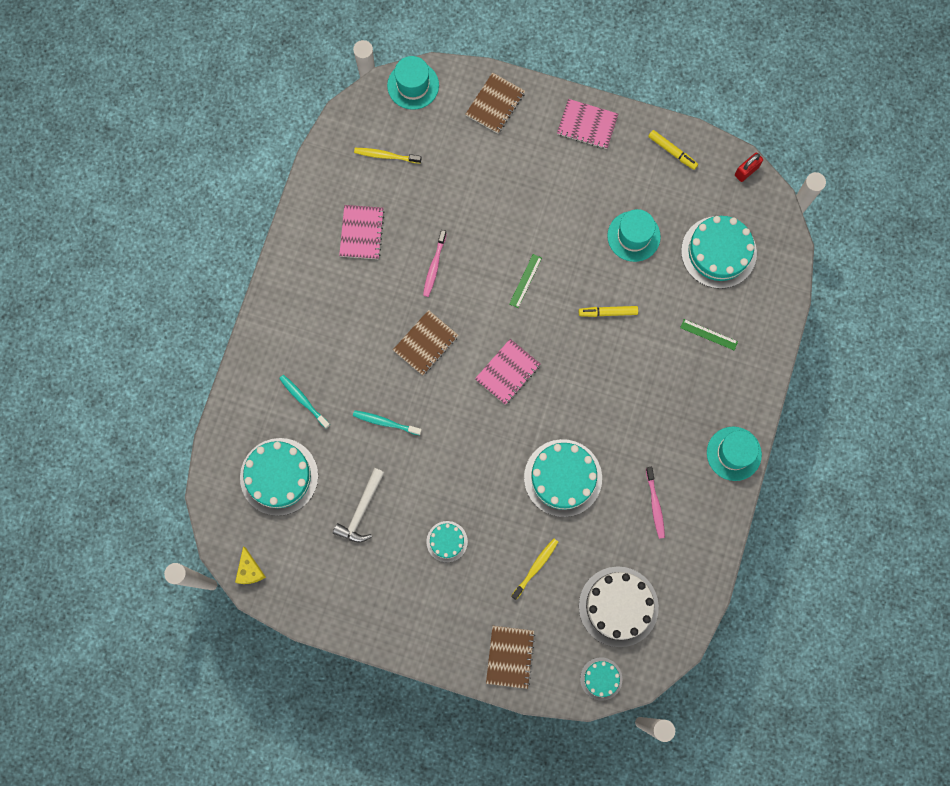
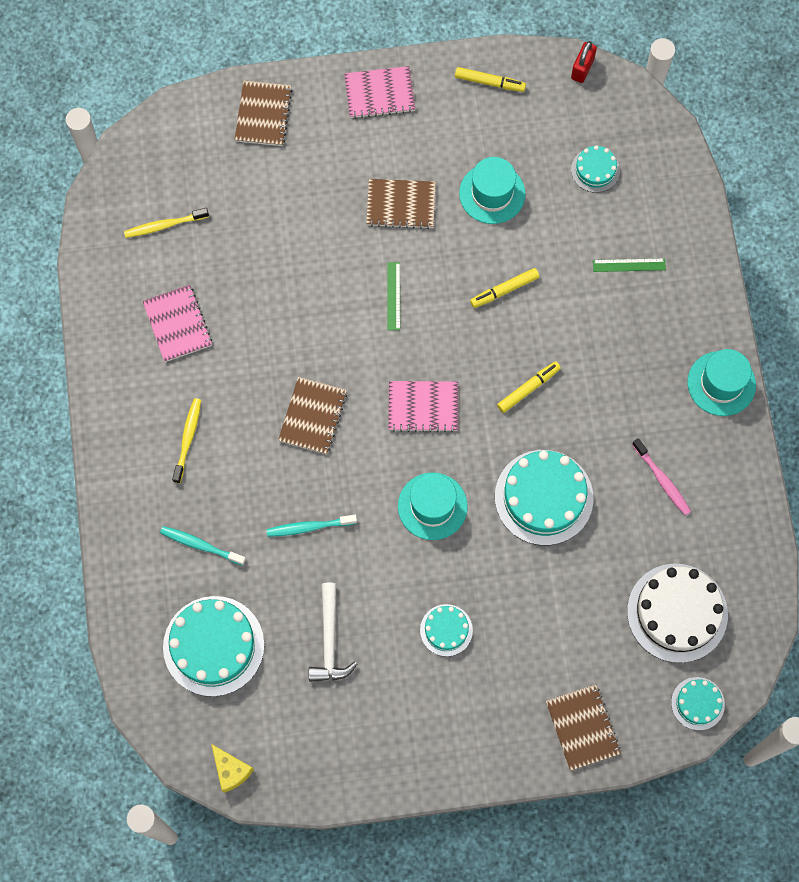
camera: 25 degrees left, 5 degrees down
(413, 85) = (158, 133): turquoise hat -> turquoise hat (432, 506)
(434, 266) = (280, 325): pink toothbrush -> none
(507, 372) = (423, 407): pink notebook -> pink notebook turned 75 degrees clockwise
(535, 567) = (562, 612): yellow toothbrush -> yellow toothbrush (188, 439)
(563, 215) = (401, 205): none -> brown notebook
(590, 393) = (528, 389): none -> yellow marker
(718, 252) = (595, 170): turquoise cake -> turquoise cake, size x0.52

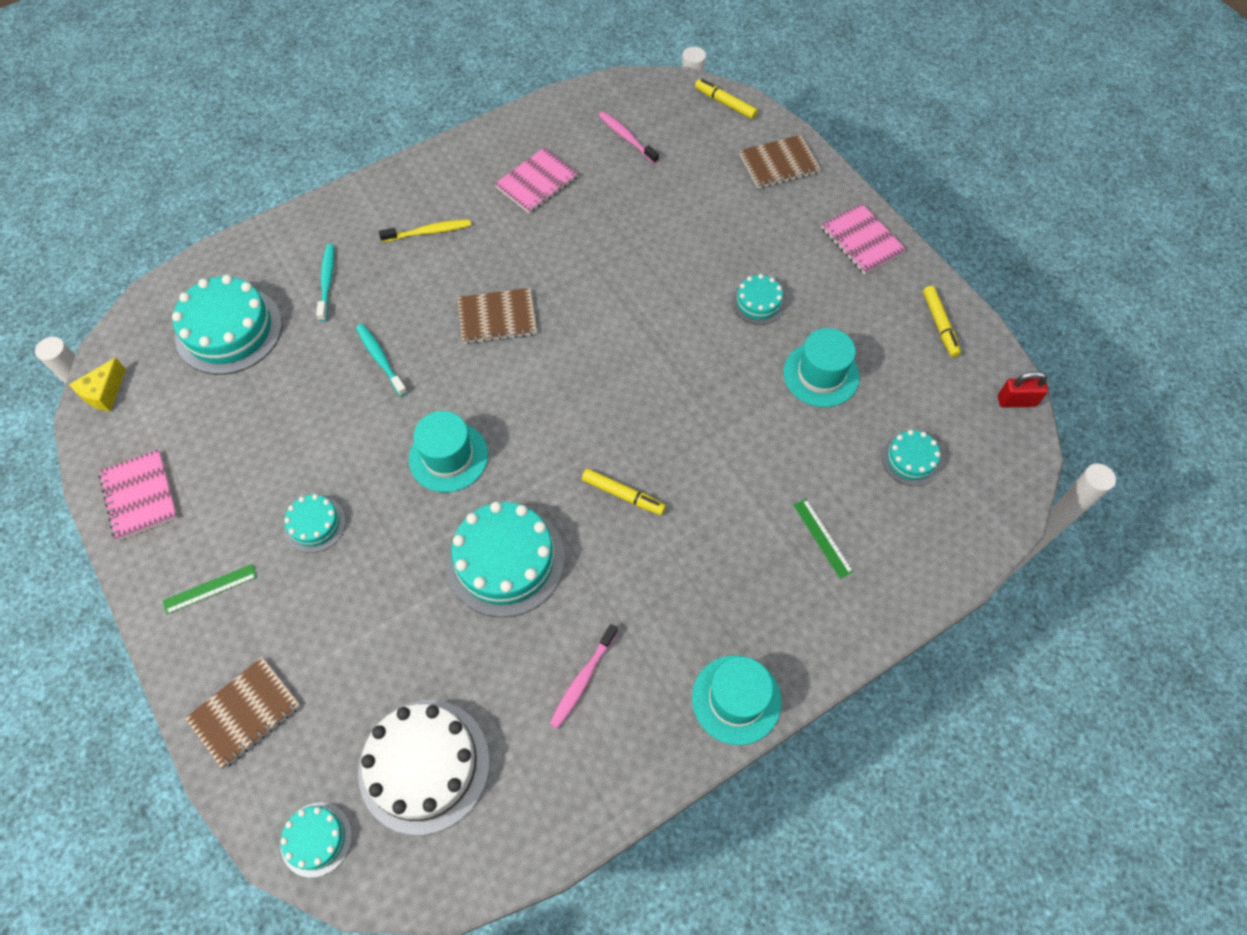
camera: 65 degrees right, 10 degrees down
(164, 225) = (626, 137): yellow toothbrush -> pink toothbrush
(329, 640) = (267, 423): white hammer -> none
(393, 296) = (659, 334): green ruler -> green ruler (210, 589)
(401, 205) = (758, 302): brown notebook -> turquoise cake
(423, 407) = (553, 406): pink notebook -> pink notebook (139, 496)
(504, 290) = (721, 428): yellow marker -> yellow marker (725, 103)

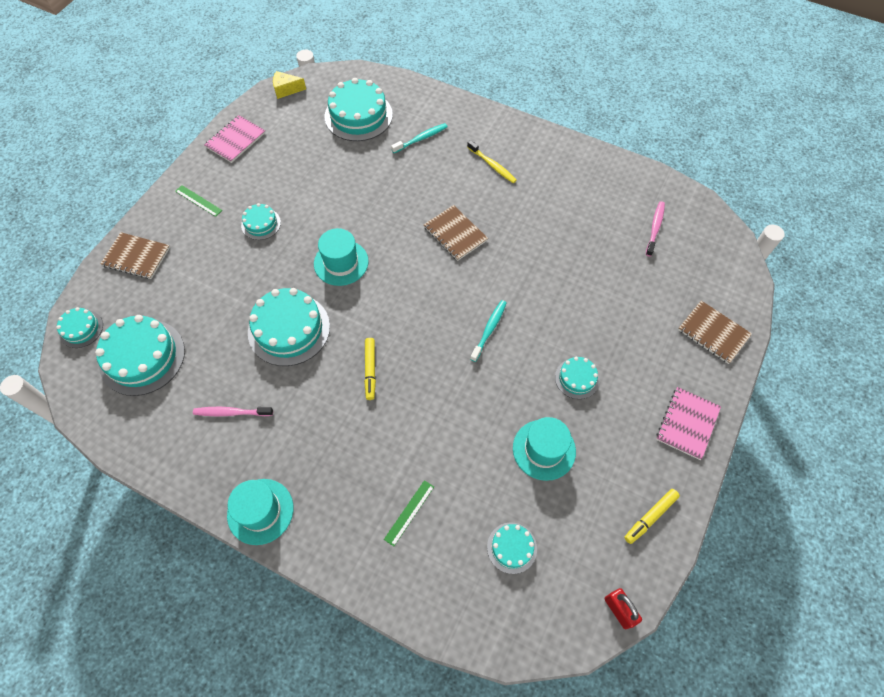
camera: 60 degrees right, 0 degrees up
(380, 359) = (385, 193): turquoise toothbrush -> turquoise toothbrush (489, 330)
(424, 765) = (142, 357): white cake -> turquoise cake
(537, 182) = (575, 199): pink notebook -> none
(725, 103) = (739, 271): yellow marker -> none

